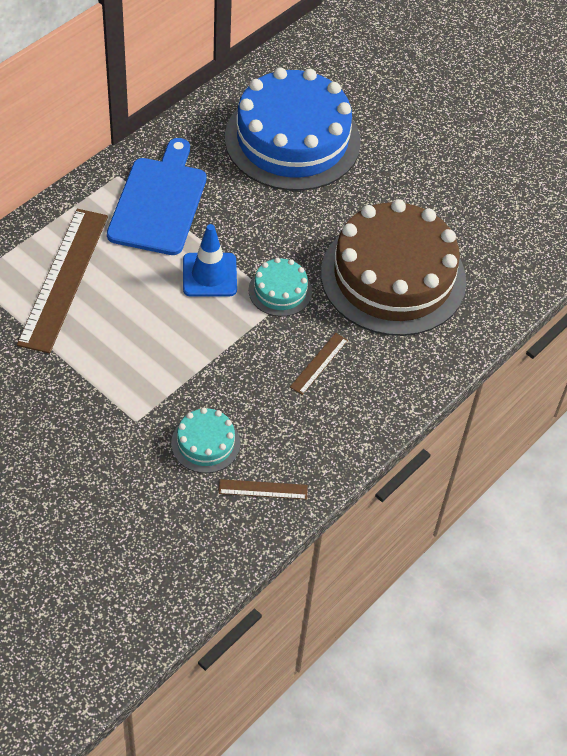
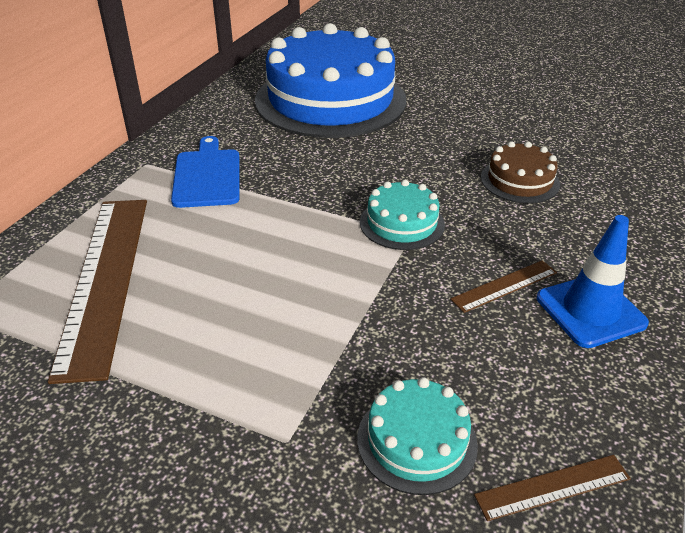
camera: 15 degrees left, 15 degrees down
(159, 202) = (207, 176): blue cutting board -> blue cutting board, size x0.66
(209, 275) = (305, 228): blue traffic cone -> blue traffic cone (590, 311)
(319, 363) = (504, 286): brown ruler -> brown ruler turned 45 degrees clockwise
(393, 277) = (520, 181): brown cake -> brown cake, size x0.43

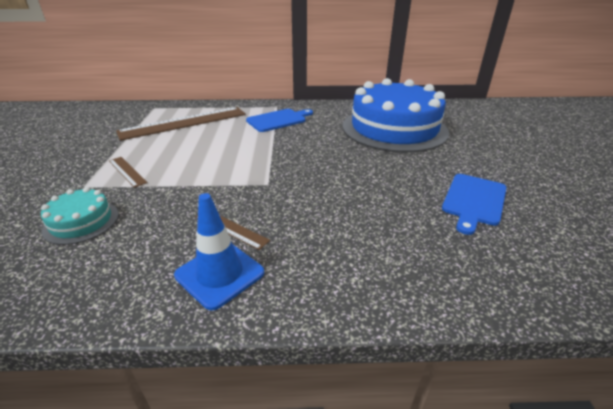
camera: 65 degrees right, 5 degrees down
(402, 223) = (276, 178): turquoise cake -> none
(520, 181) = (372, 214): brown cake -> none
(524, 119) = (473, 200): none -> blue cutting board
(552, 487) = (39, 279): brown ruler -> brown ruler (127, 171)

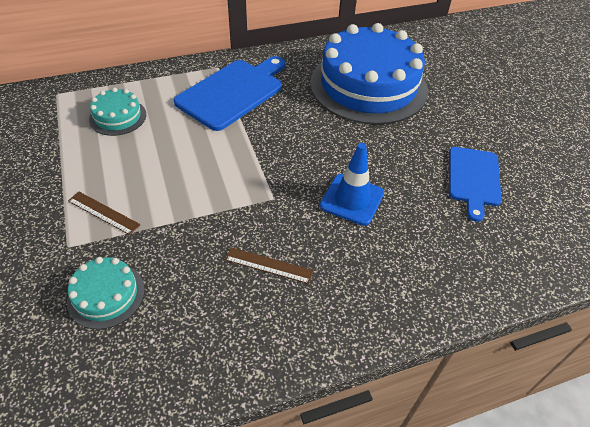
camera: 20 degrees left, 15 degrees up
(184, 123) = (118, 117): brown ruler -> turquoise cake
(219, 274) = (288, 319): blue traffic cone -> blue traffic cone (352, 199)
(278, 120) = (233, 92): blue cutting board -> blue cutting board, size x1.52

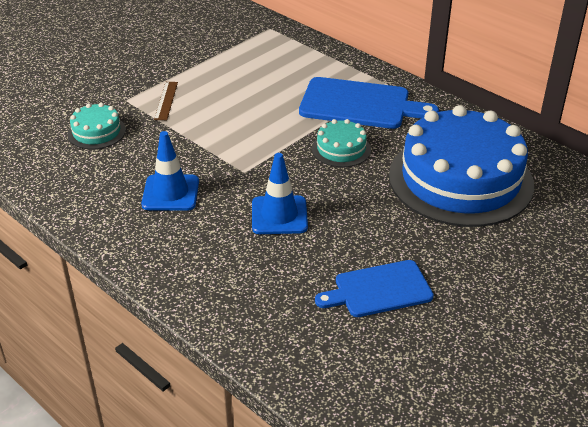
camera: 65 degrees right, 10 degrees down
(118, 117) = (270, 64): turquoise cake -> turquoise cake (341, 149)
(269, 265) = (170, 193): brown ruler -> blue traffic cone

